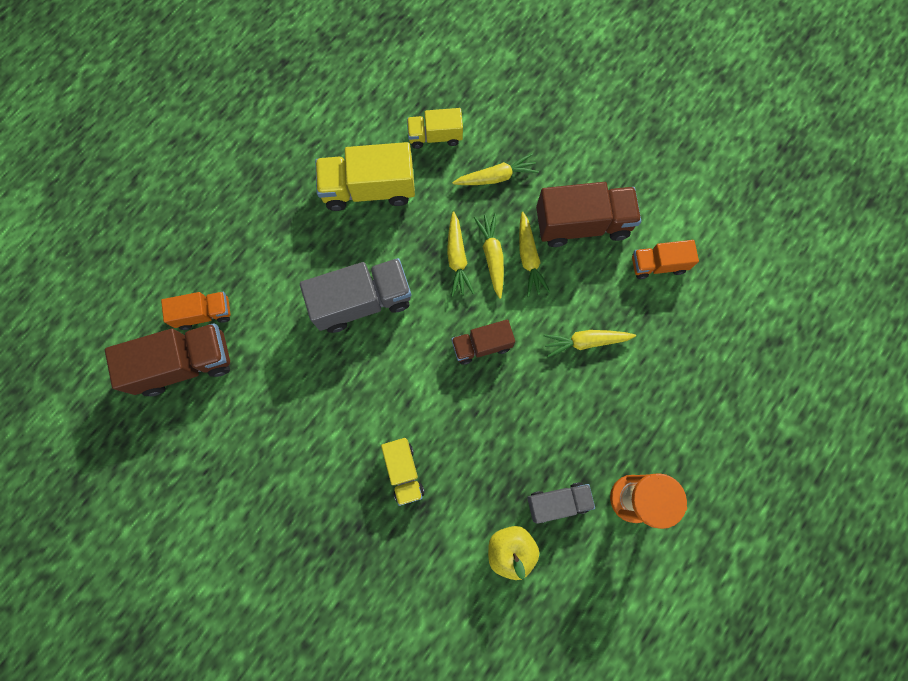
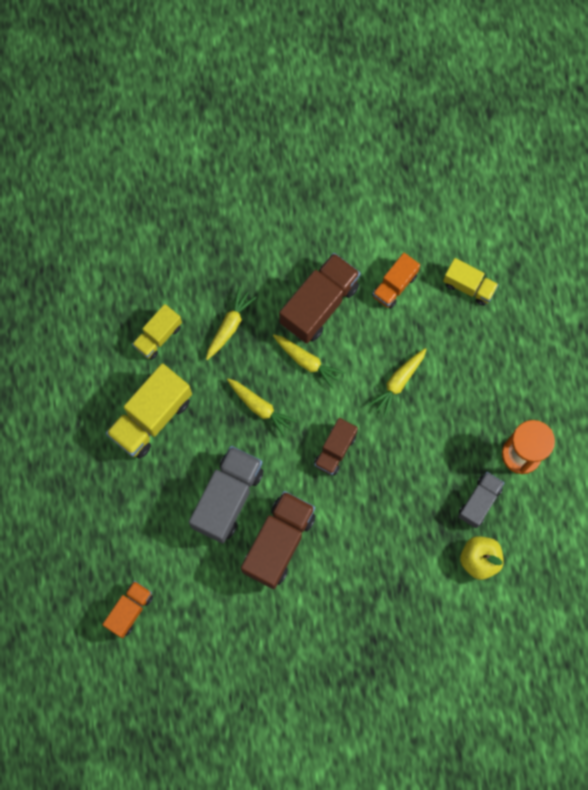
camera: 45 degrees left, 0 degrees up
(185, 364) = (153, 655): brown truck -> brown truck (278, 542)
(404, 472) = (367, 578): yellow truck -> yellow truck (469, 286)
(492, 256) = (282, 384): yellow carrot -> none

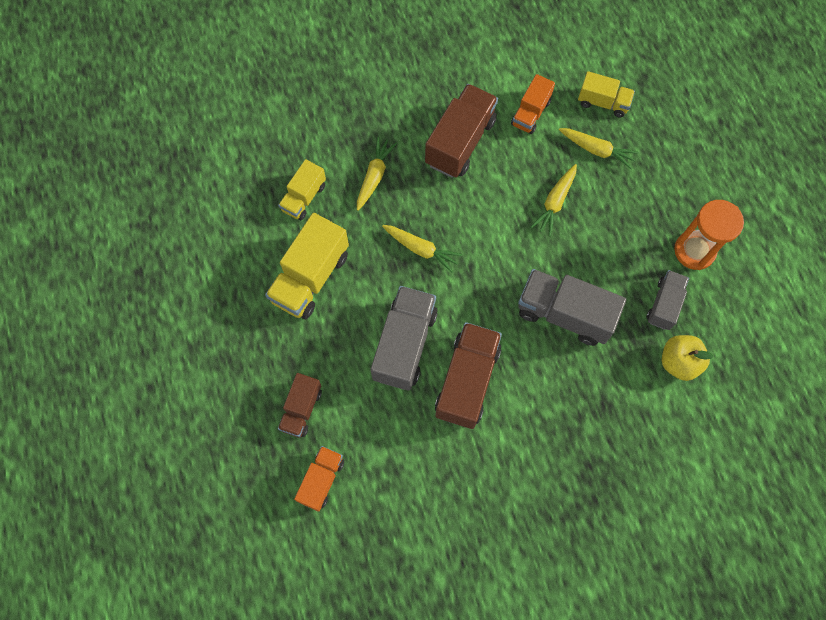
camera: 10 degrees left, 5 degrees down
(307, 362) = (459, 197): yellow carrot -> yellow carrot (597, 150)
(335, 450) = (506, 278): brown truck -> brown truck (301, 409)
(383, 494) = (564, 314): none -> grey truck

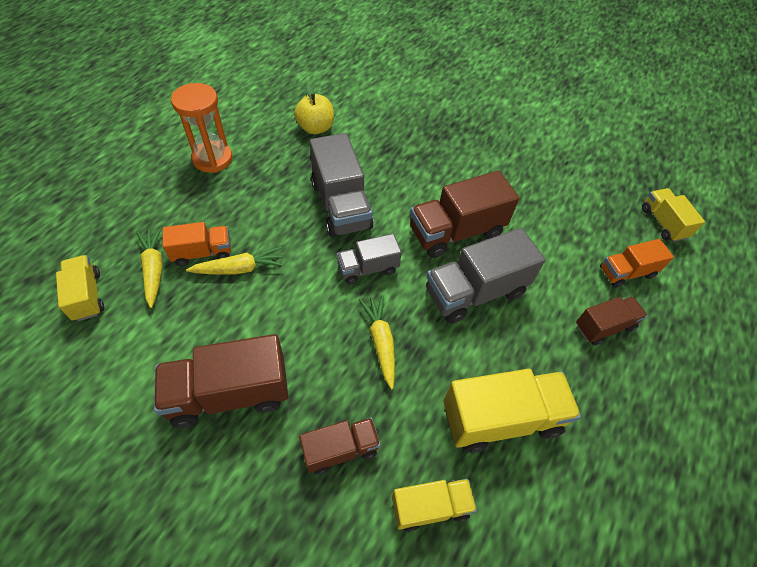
camera: 135 degrees left, 15 degrees down
(331, 574) = (663, 223): none -> yellow truck
(374, 176) = (340, 449): yellow carrot -> brown truck
(530, 113) = (143, 350): orange truck -> orange truck (202, 252)
(664, 304) = (276, 154): grey truck -> grey truck (368, 268)

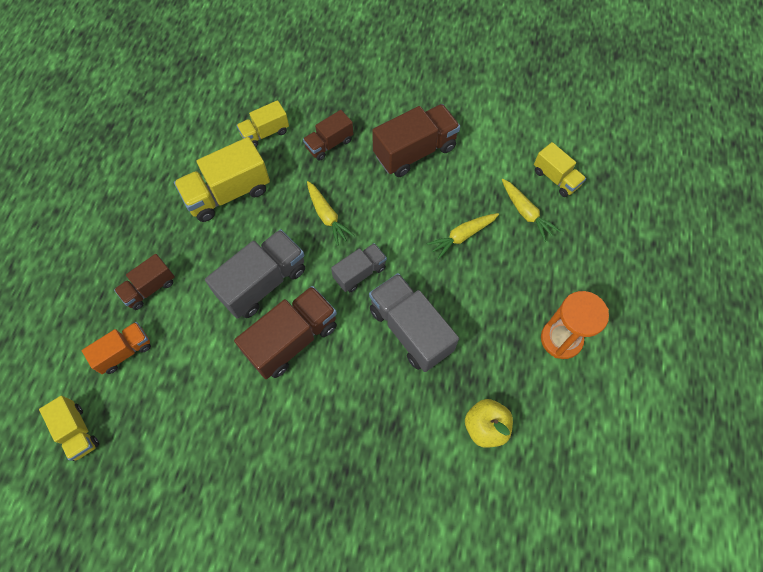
camera: 165 degrees right, 10 degrees up
(202, 252) = (500, 239): orange truck -> none

